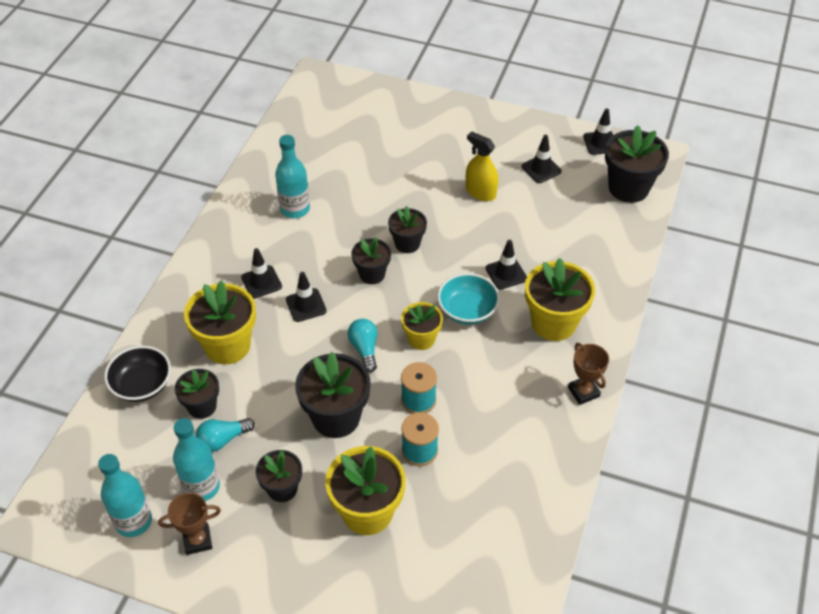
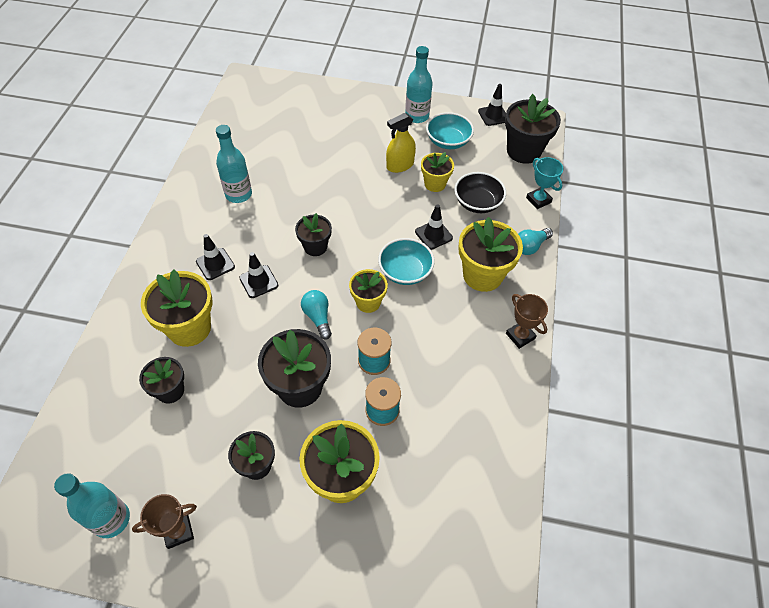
camera: 10 degrees left, 5 degrees up
(142, 385) = (109, 376): black bowl -> black bowl (477, 203)
(201, 487) = (177, 474): turquoise bottle -> turquoise bottle (417, 116)
(223, 439) = (194, 422): turquoise light bulb -> turquoise light bulb (530, 246)
(407, 243) = (343, 216): black flower pot -> none
(480, 192) = (400, 165): yellow spray bottle -> yellow spray bottle turned 60 degrees counterclockwise
(517, 217) = (435, 184): none -> yellow flower pot
(541, 169) = (448, 141): black traffic cone -> turquoise bowl
(634, 246) = (538, 200): none -> turquoise trophy

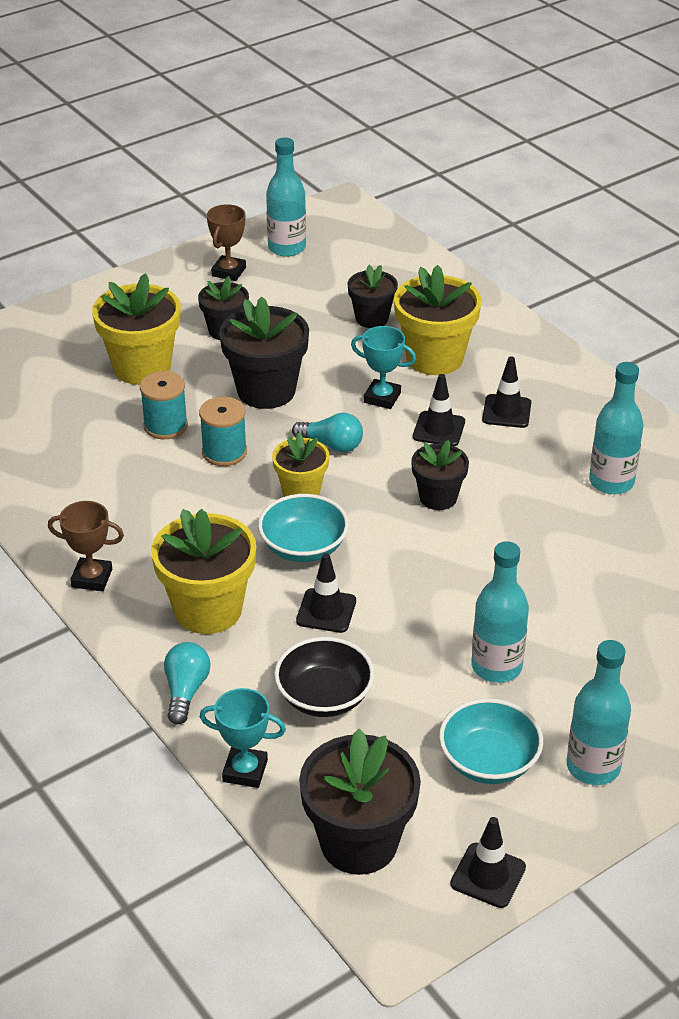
camera: 135 degrees right, 15 degrees down
(253, 325) = (382, 398): none -> turquoise trophy
(400, 165) = (496, 666): yellow spray bottle -> turquoise bottle
(435, 184) = (415, 678): yellow flower pot -> none

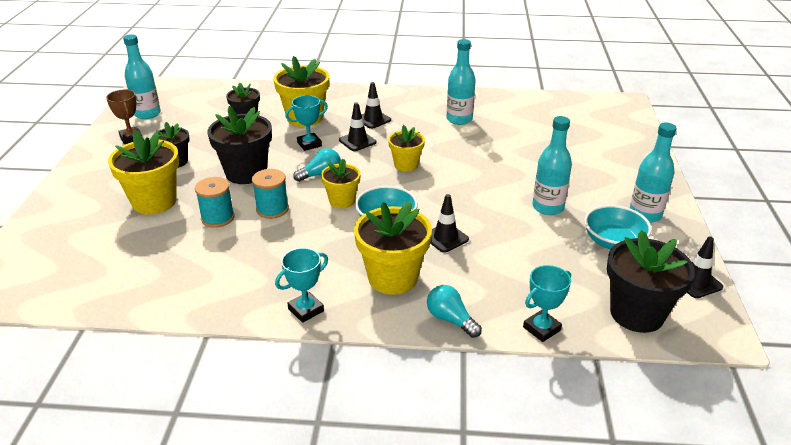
camera: 50 degrees left, 5 degrees down
(92, 578) = (306, 310): brown trophy -> turquoise trophy
(324, 697) = (511, 271): black bowl -> none
(438, 497) = (406, 165): black flower pot -> yellow flower pot

